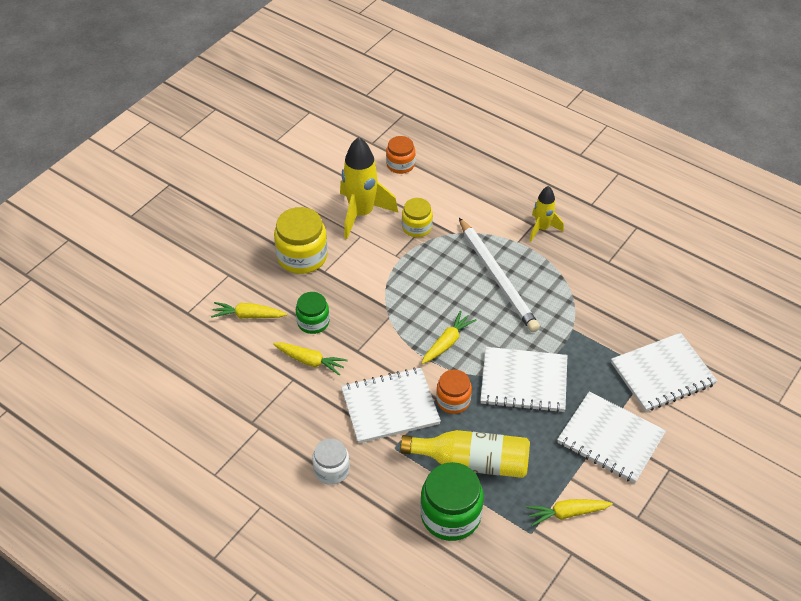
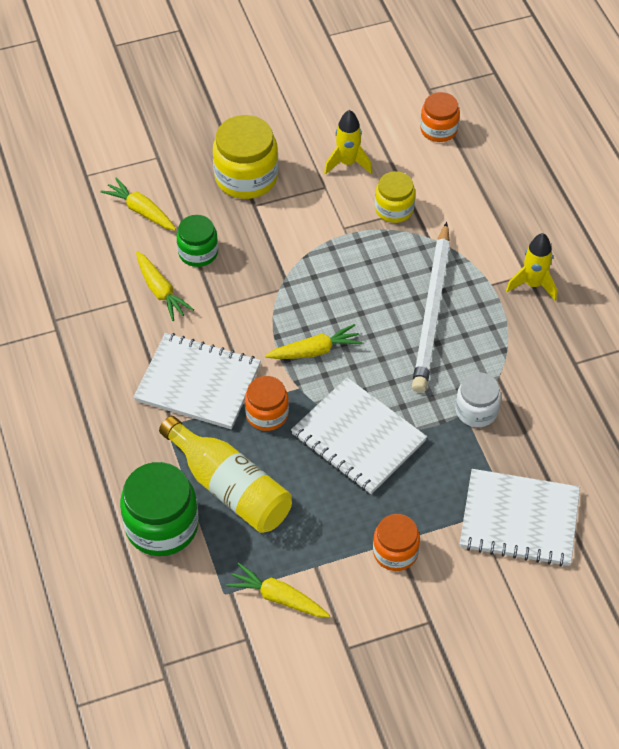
camera: 35 degrees right, 5 degrees up
(331, 470) = (88, 411): white jar -> white jar (476, 410)
(361, 214) = (347, 163): yellow rocket -> yellow rocket, size x0.58
(610, 439) = (395, 552): white notebook -> orange jar

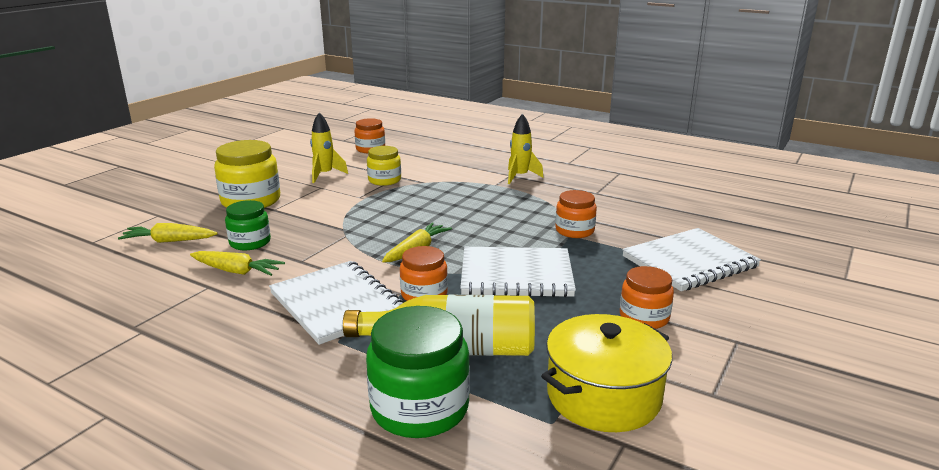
camera: 40 degrees left, 30 degrees down
(198, 383) = (337, 304): white notebook -> white notebook turned 75 degrees clockwise
(278, 597) = (603, 396): yellow carrot -> yellow pot
(432, 311) = (475, 205): white pencil -> none
(476, 410) = (574, 231): white jar -> orange jar

